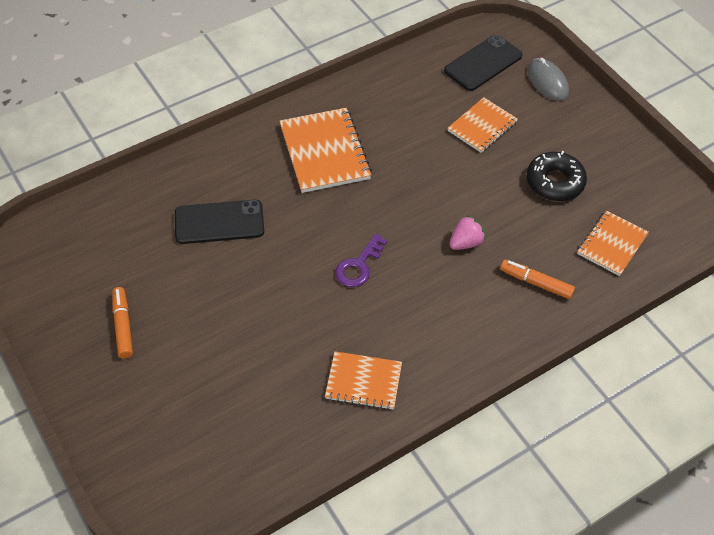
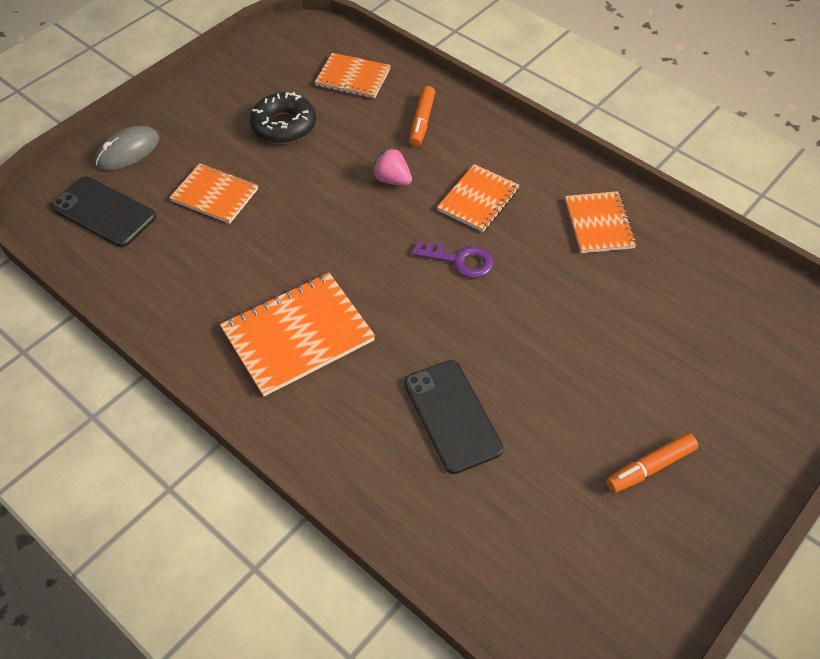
camera: 105 degrees left, 0 degrees up
(422, 298) = (478, 200): none -> orange notebook

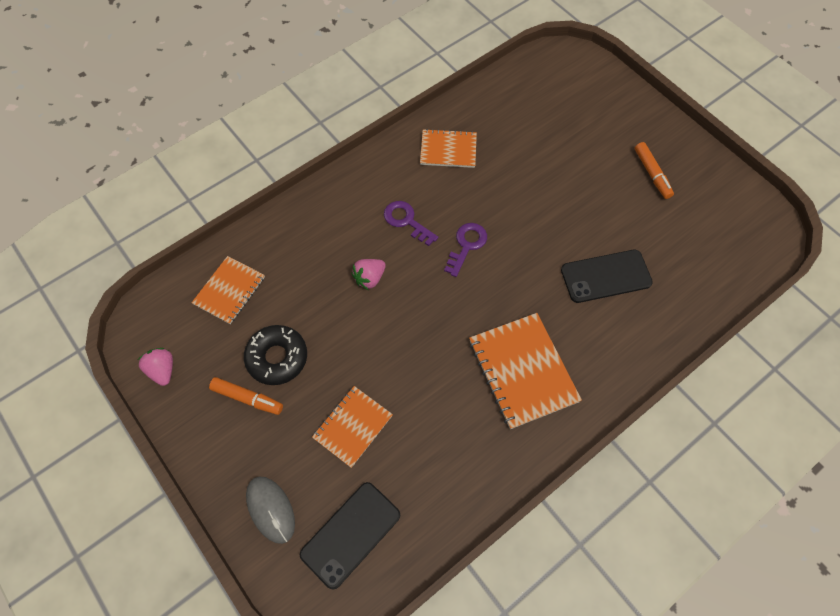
camera: 80 degrees left, 10 degrees up
(260, 53) = (162, 370): none -> pink strawberry
(422, 121) = (305, 244): orange marker -> orange marker (247, 398)
(478, 200) = (406, 221): orange notebook -> purple key

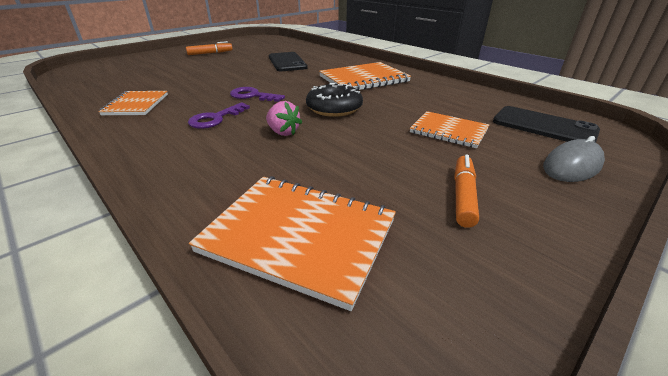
camera: 95 degrees left, 30 degrees down
(162, 370) = (477, 303): pink strawberry -> none
(229, 291) = (298, 236): orange notebook -> orange notebook, size x1.57
(277, 358) = (396, 179): black donut -> black donut (334, 108)

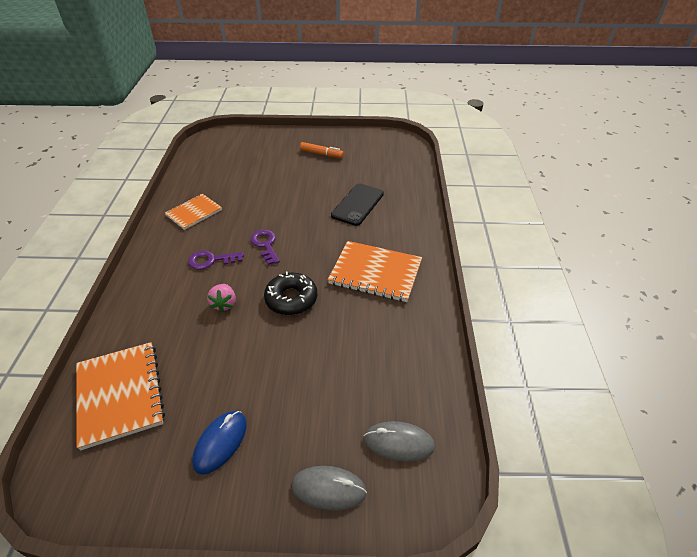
camera: 45 degrees right, 10 degrees up
(448, 131) = (319, 386): orange notebook -> none
(463, 196) = (220, 443): orange marker -> blue mouse
(543, 126) = (398, 443): black phone -> grey mouse

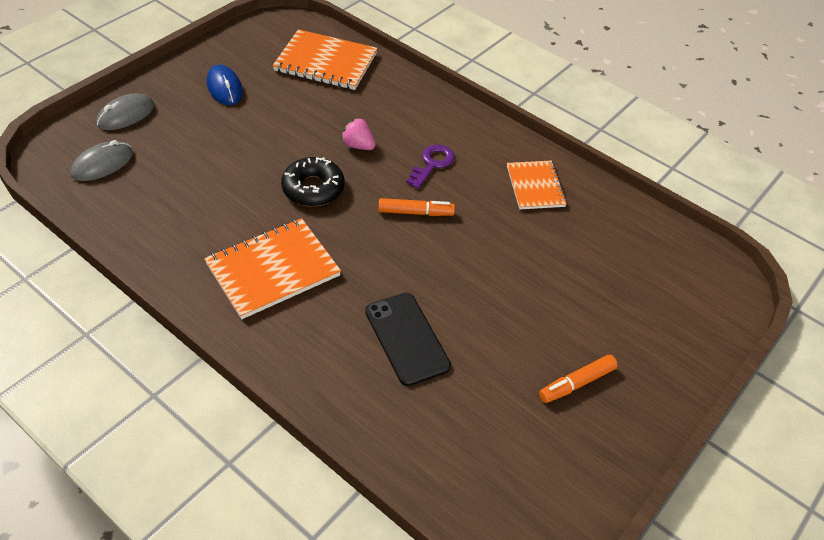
camera: 125 degrees right, 5 degrees up
(265, 245) = (415, 212): purple key -> orange marker

